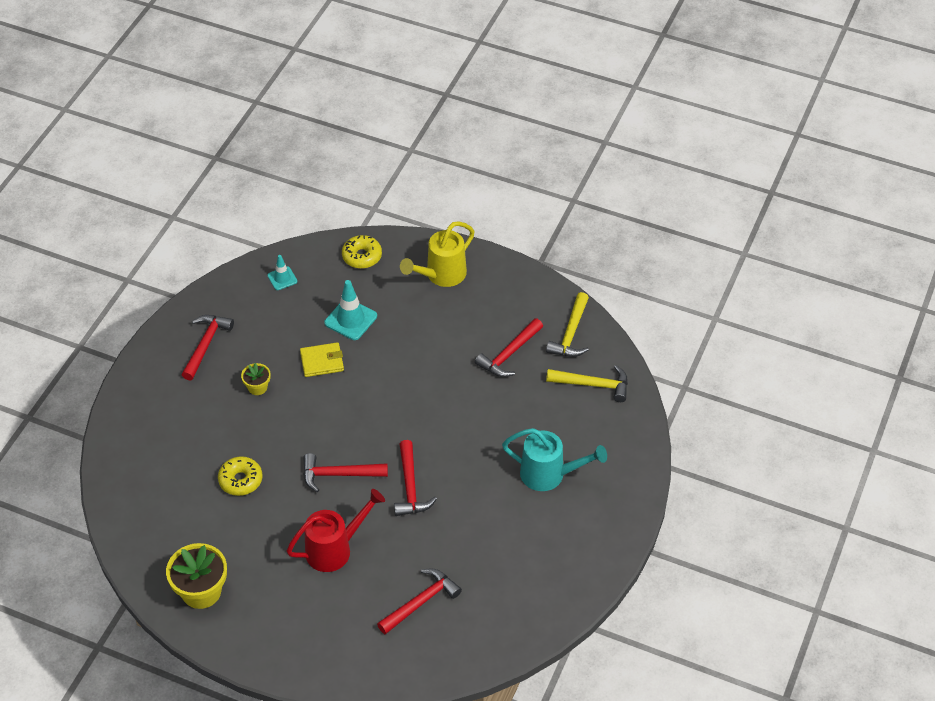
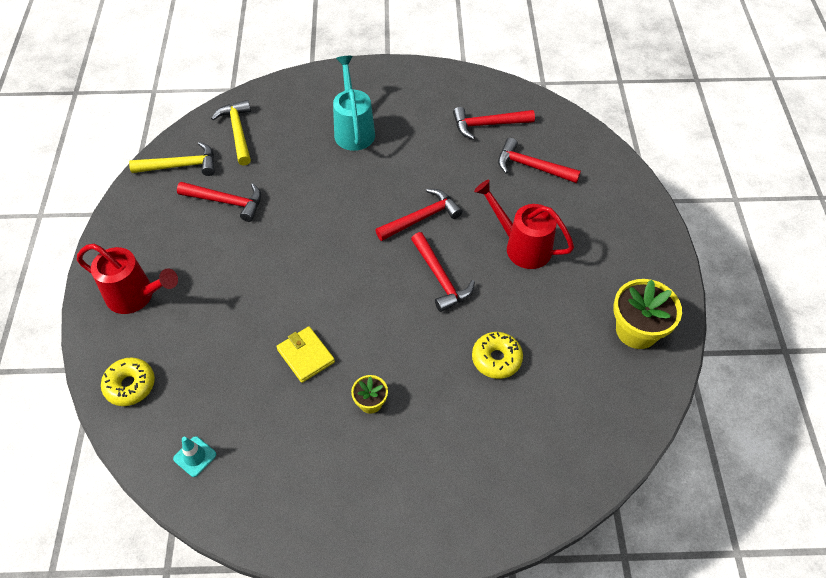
camera: 115 degrees left, 5 degrees up
(205, 345) = (335, 491): red hammer -> red hammer (488, 125)
(350, 319) = (233, 354): turquoise traffic cone -> none
(441, 275) = (136, 296): yellow watering can -> red watering can

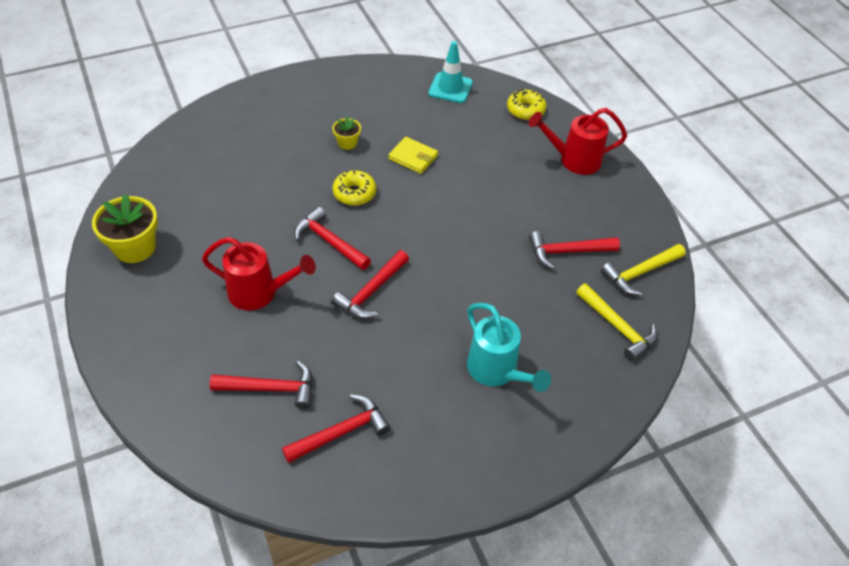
camera: 155 degrees right, 5 degrees down
(195, 456) = (450, 88): turquoise traffic cone -> turquoise traffic cone, size x1.66
(496, 359) = (258, 194): yellow donut -> yellow donut (354, 193)

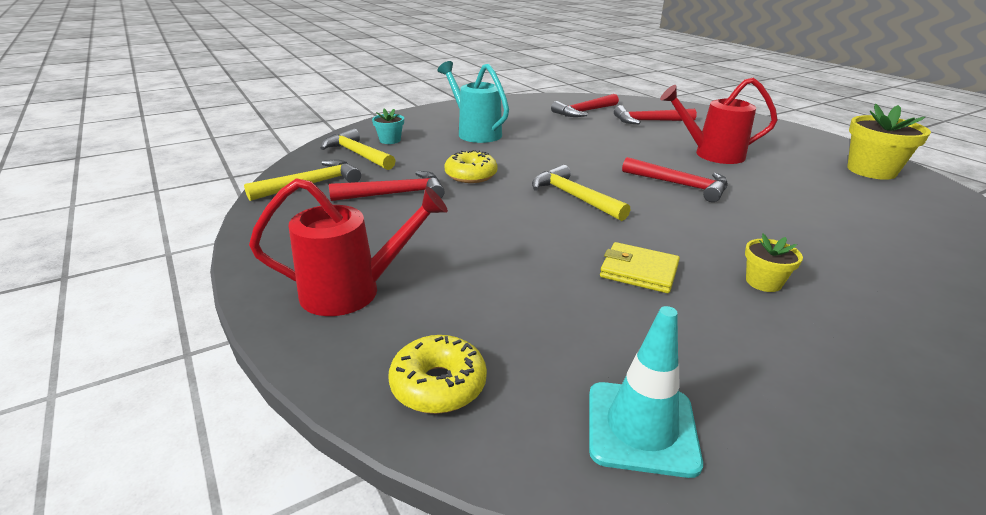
camera: 175 degrees right, 20 degrees down
(354, 193) = (691, 224): yellow donut -> yellow donut (471, 175)
(371, 291) = (607, 160): red hammer -> none
(425, 233) = (574, 197): none -> yellow hammer
(592, 359) = (390, 140): none -> turquoise flower pot

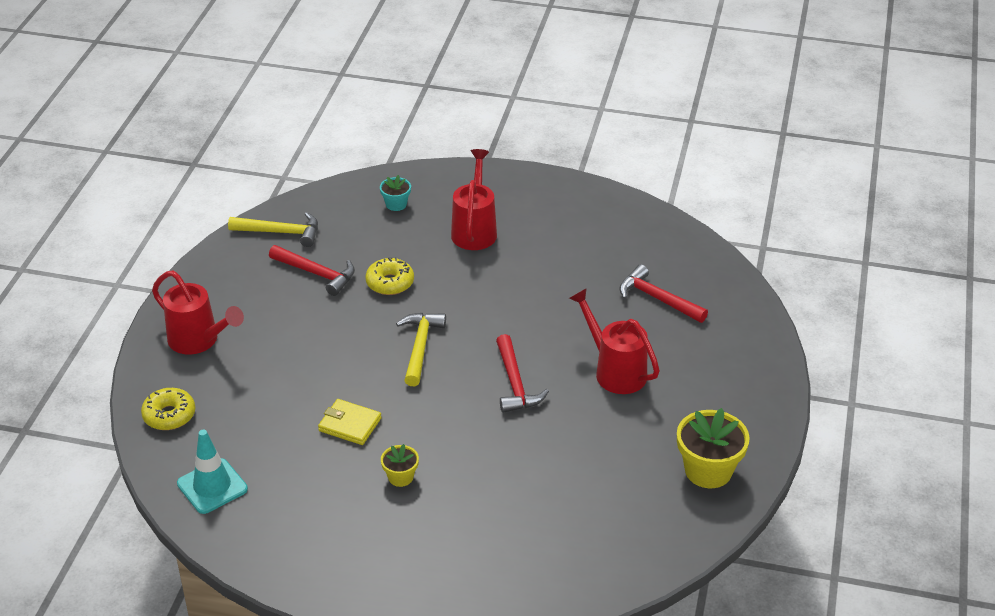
camera: 45 degrees right, 10 degrees up
(357, 154) = (350, 211): yellow hammer -> none
(475, 133) = (475, 230): turquoise watering can -> red watering can
(584, 112) = (625, 250): red hammer -> none
(639, 271) = (350, 424): yellow wallet -> yellow wallet turned 45 degrees counterclockwise

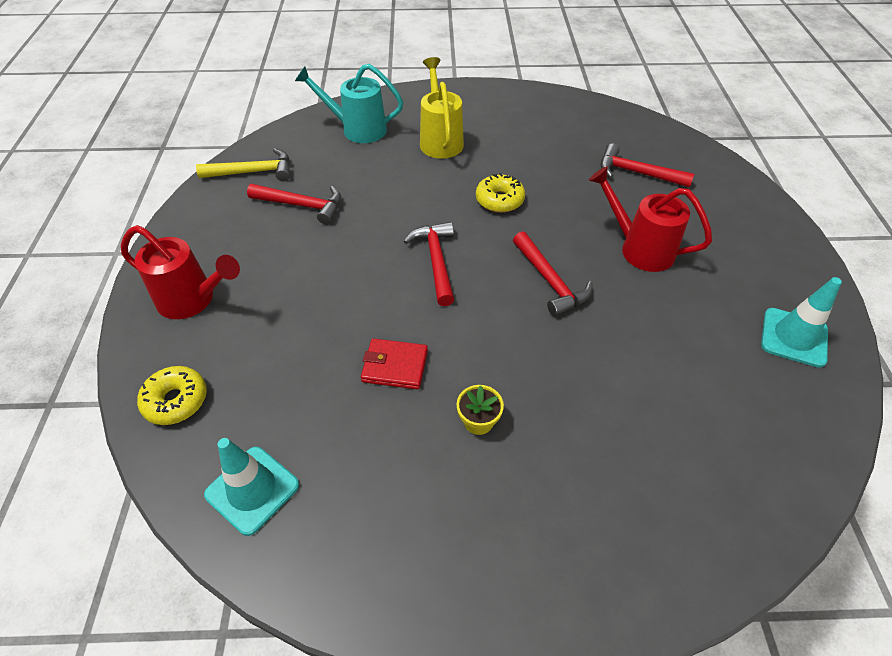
camera: 15 degrees left, 10 degrees up
(350, 424) = (395, 366): yellow wallet -> red wallet
(390, 283) = (379, 202): yellow donut -> yellow donut (499, 200)
(396, 204) = (357, 129): turquoise flower pot -> turquoise watering can
(420, 347) = (436, 261): yellow hammer -> red hammer
(475, 230) = (440, 140): red watering can -> yellow watering can
(708, 470) = (794, 337): yellow flower pot -> turquoise traffic cone

